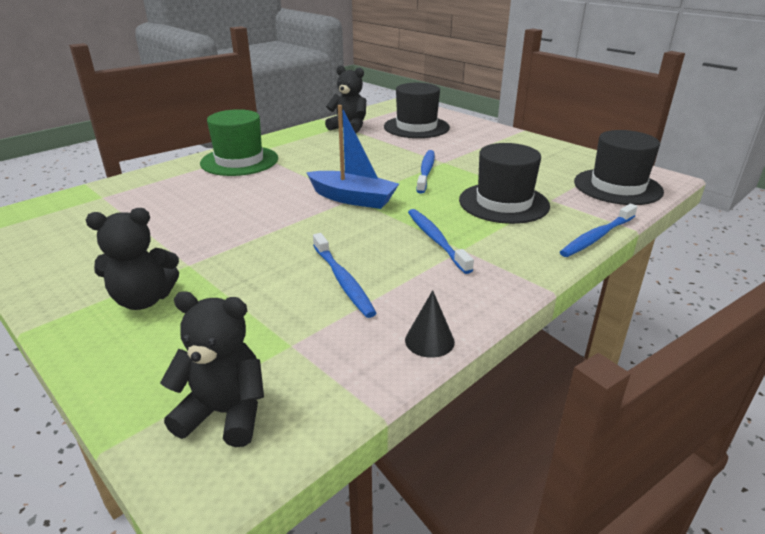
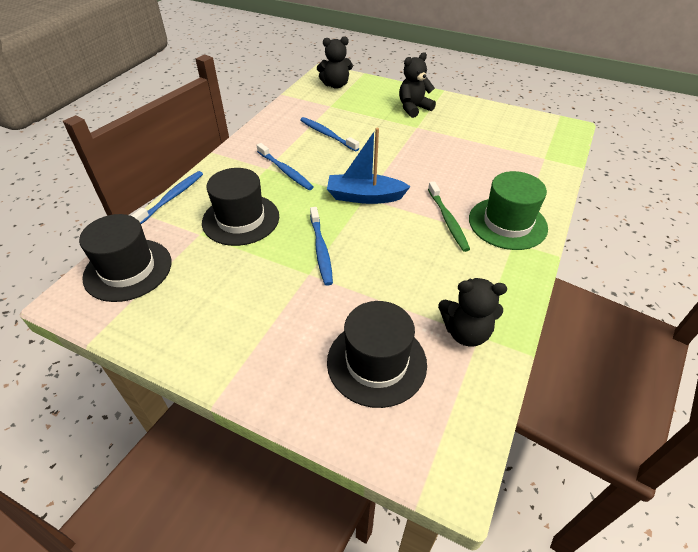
camera: 160 degrees right, 15 degrees up
(289, 170) = (448, 221): none -> green toothbrush
(429, 341) = (271, 117): black cone -> none

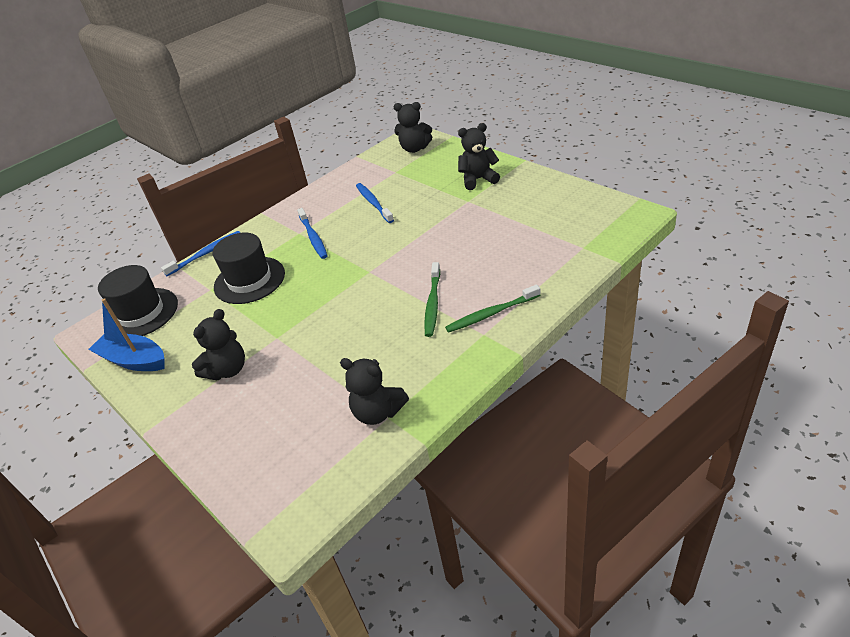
camera: 25 degrees right, 5 degrees down
(274, 316) = (227, 370): none -> black teddy bear
(321, 250) = (299, 317): blue toothbrush -> none
(365, 196) = (369, 270): blue boat -> blue boat (134, 360)
(376, 362) = (285, 424): black hat -> none
(507, 223) = (491, 314): green hat -> green toothbrush

